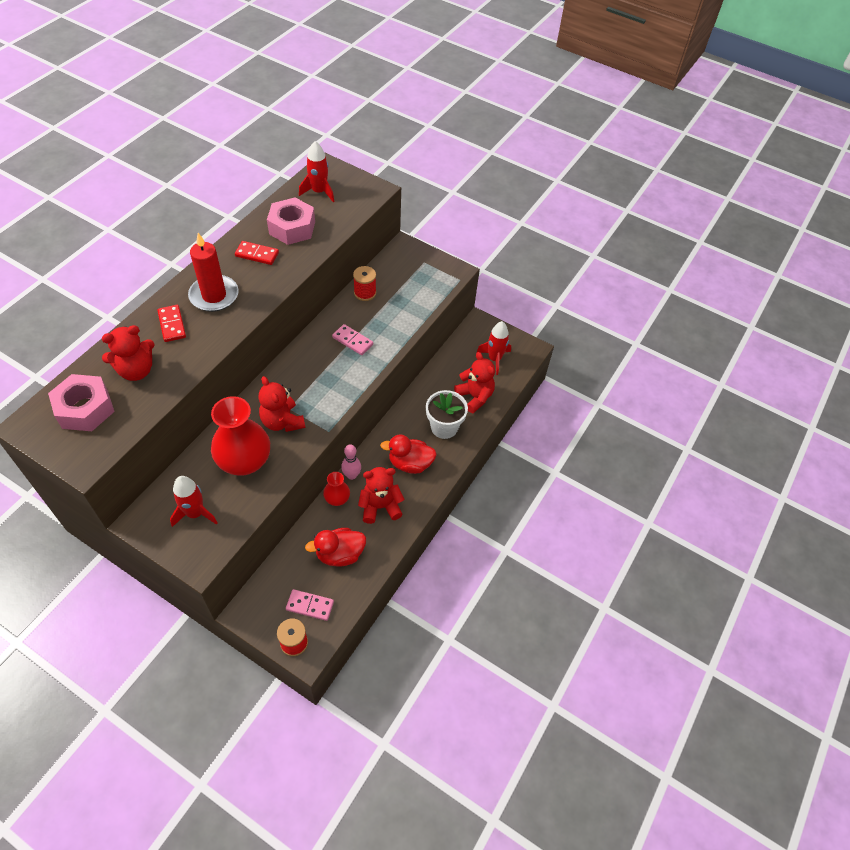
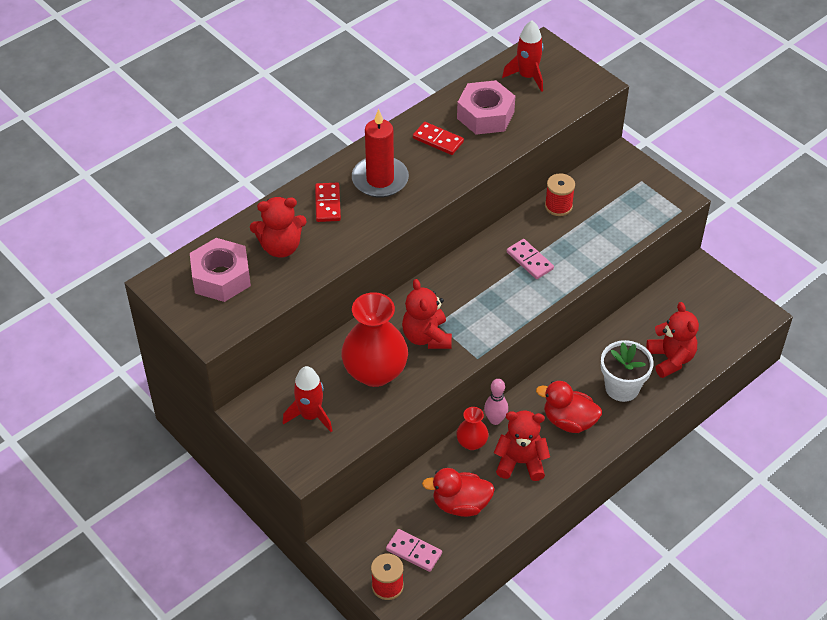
camera: 20 degrees right, 5 degrees down
(494, 359) = (709, 318): red rocket -> none

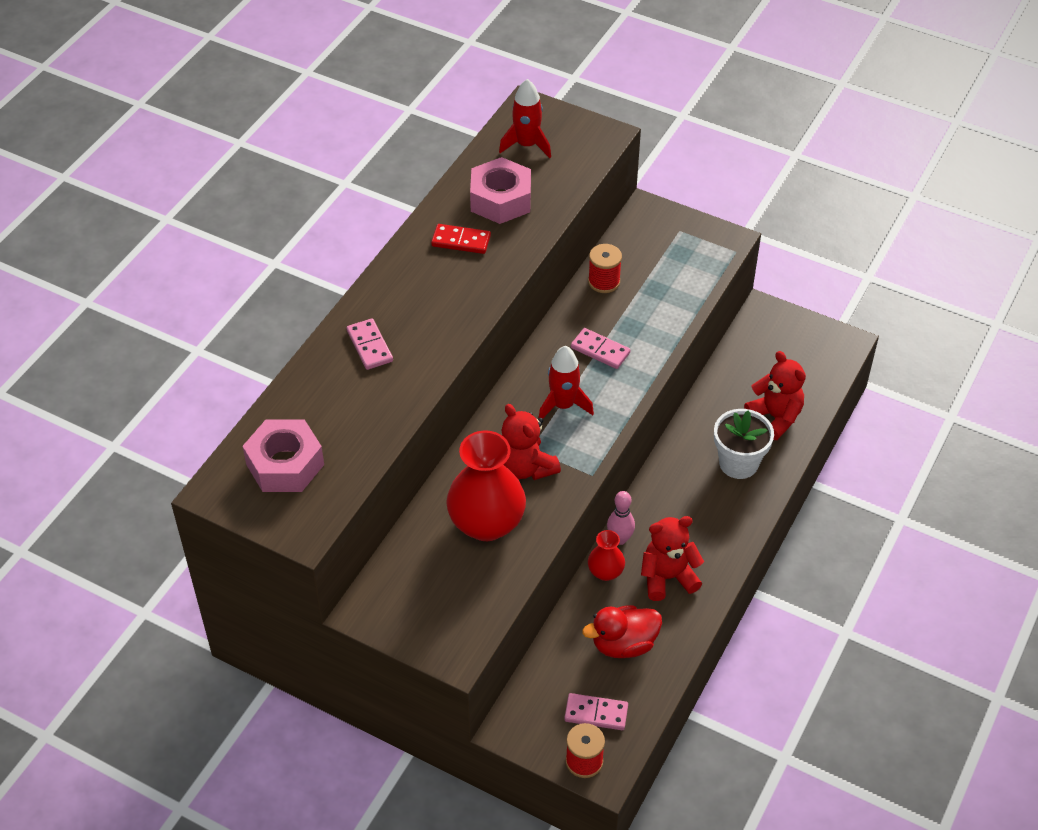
camera: 20 degrees left, 0 degrees up
(281, 247) = (338, 410): red teddy bear -> none
(310, 415) = (436, 595): red rocket -> red rocket (563, 405)
(328, 204) = (370, 346): red domino -> pink domino
(380, 179) = (416, 302): red candle -> none
(569, 421) = (699, 516): red duck -> none

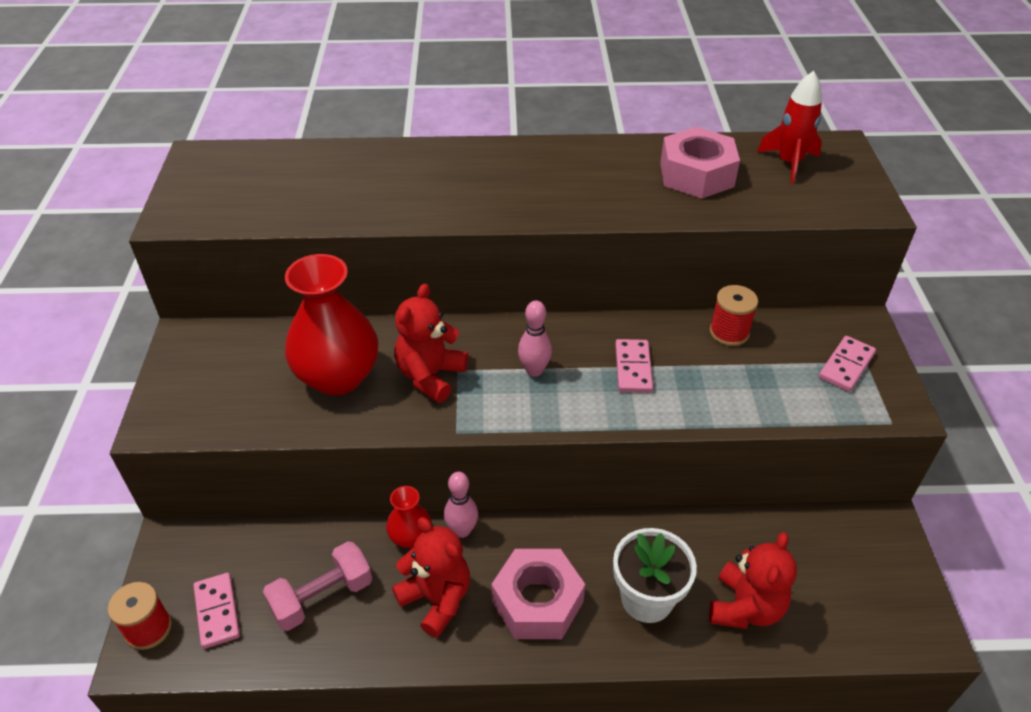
camera: 60 degrees right, 5 degrees down
(285, 464) = (250, 178): pink nut -> pink nut (537, 602)
(370, 346) = (430, 171): pink domino -> pink domino (846, 366)
(461, 241) = (615, 172): red domino -> none
(563, 405) = (534, 370): red rocket -> pink bowling pin
(623, 644) = (322, 597): red duck -> pink dumbbell

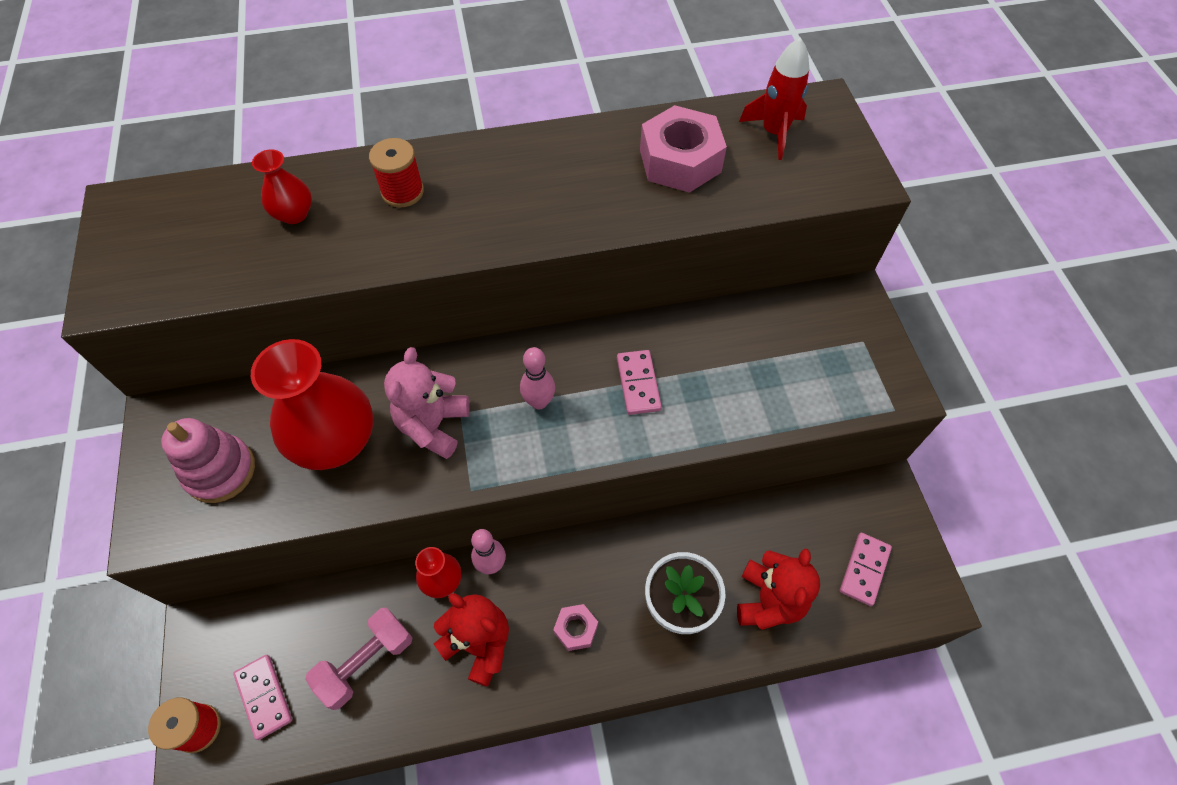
camera: 10 degrees left, 15 degrees up
(229, 386) = (220, 471): none -> pink stacking toy
(343, 177) = (294, 214): none -> red vase
(430, 376) = (433, 425): red teddy bear -> pink teddy bear
(537, 602) = (576, 629): pink nut -> pink nut, size x0.51
(729, 332) = (727, 326): red spool -> red spool (402, 192)
(846, 366) = (845, 349): pink domino -> pink domino (864, 570)

